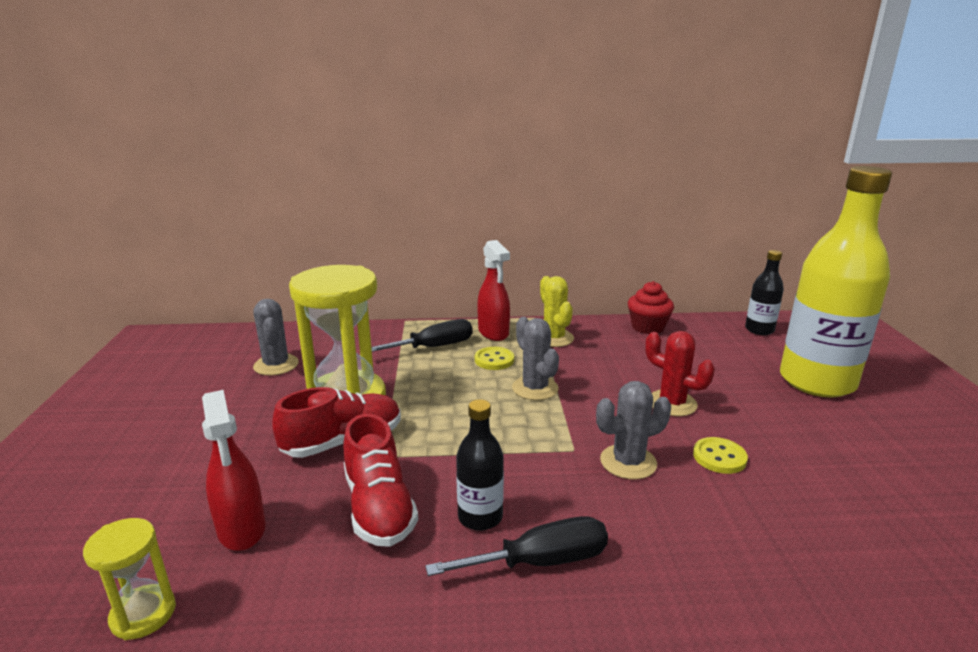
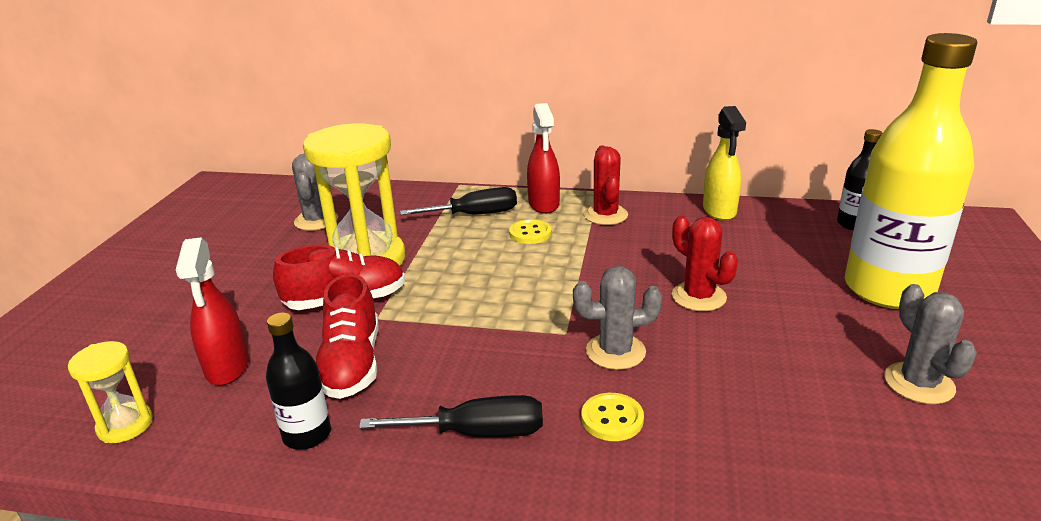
camera: 15 degrees right, 5 degrees up
(480, 517) = (440, 385): black bottle -> black bottle (307, 435)
(535, 388) = (557, 267): grey cactus -> grey cactus (919, 383)
(553, 338) = (605, 215): yellow cactus -> red cactus
(648, 327) = (719, 211): red cupcake -> yellow spray bottle
(719, 457) = (718, 358): yellow button -> yellow button (612, 419)

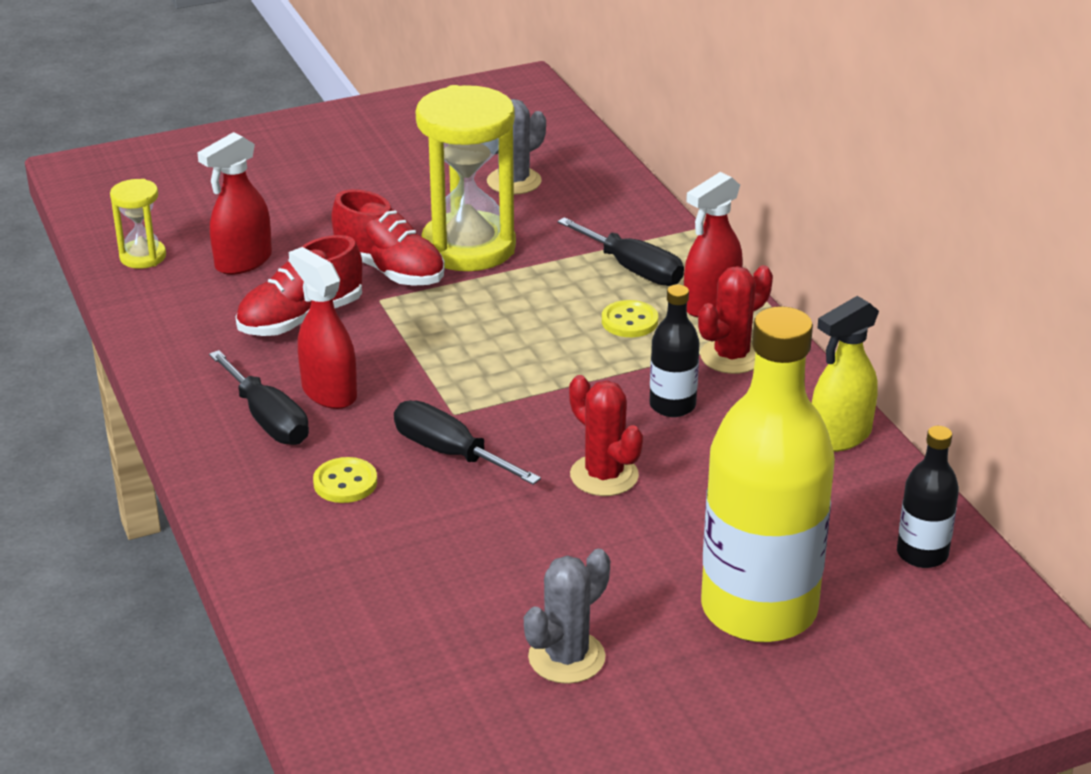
camera: 55 degrees right, 5 degrees up
(307, 435) = (199, 341): black bottle -> black bottle (672, 405)
(473, 384) = (328, 392): none -> red spray bottle
(615, 351) = (449, 453): grey cactus -> black screwdriver
(698, 297) = (604, 475): red cactus -> red cactus turned 60 degrees counterclockwise

